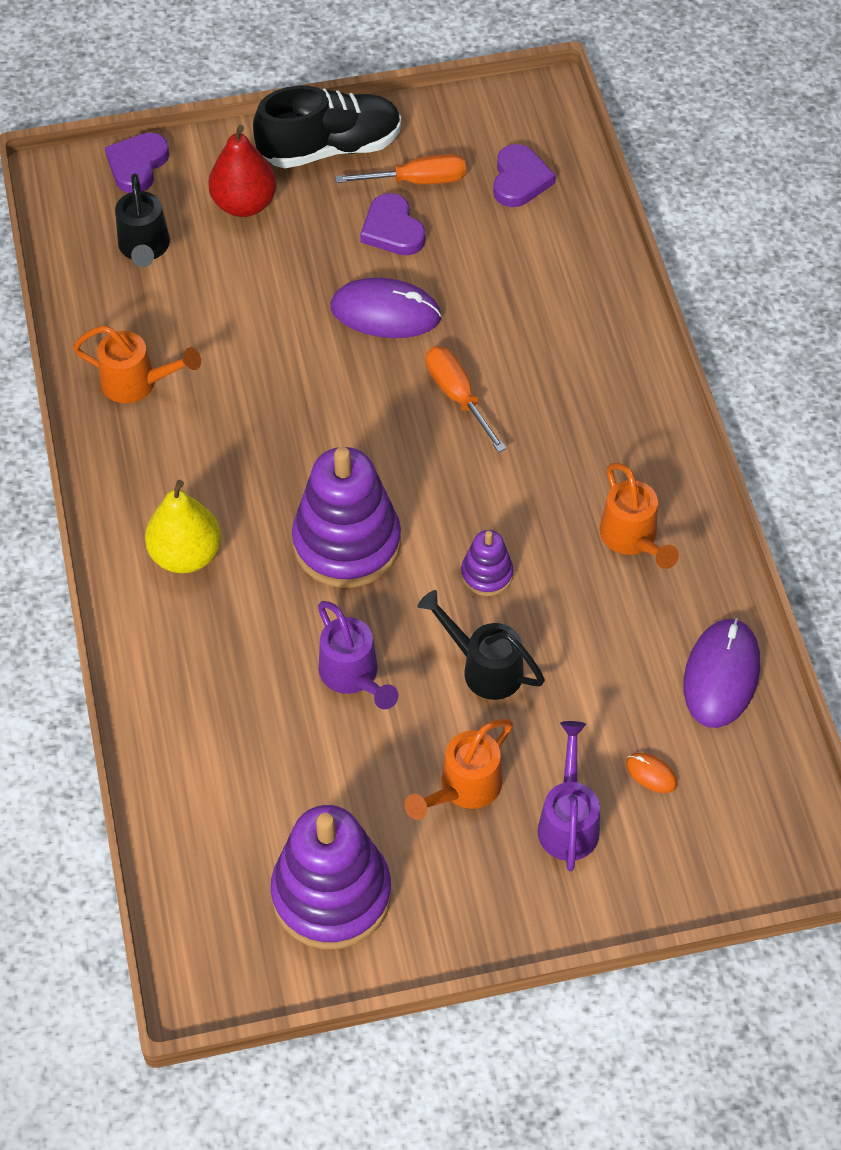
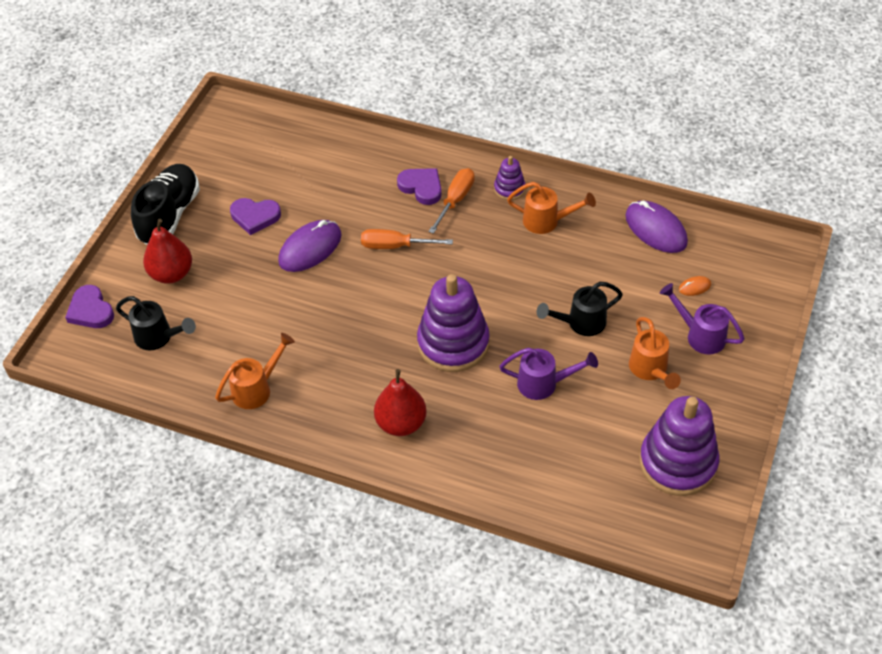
camera: 55 degrees left, 5 degrees down
(186, 555) = (401, 423): yellow pear -> red pear
(418, 181) = (231, 189): orange screwdriver -> orange screwdriver (456, 200)
(487, 574) = (522, 292): purple stacking toy -> purple stacking toy (509, 189)
(519, 180) = (272, 147): purple heart -> purple heart (421, 187)

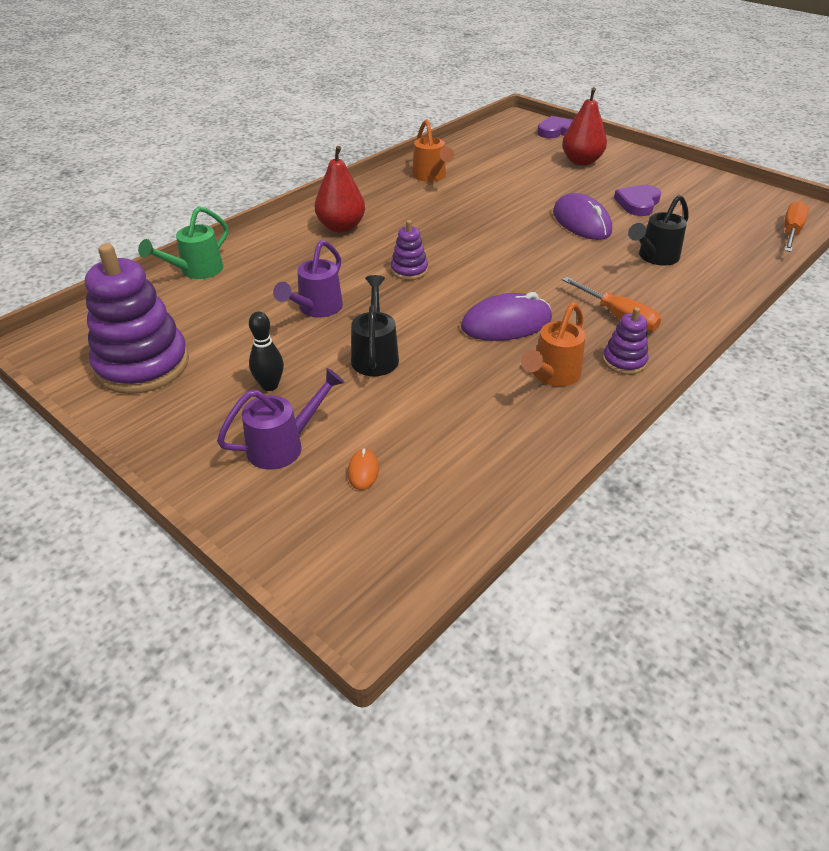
camera: 110 degrees right, 10 degrees down
(158, 337) = (512, 150): black watering can -> black watering can (654, 257)
(169, 215) = (656, 168): black shoe -> none
(394, 246) = (562, 265): orange screwdriver -> orange screwdriver (791, 232)
(421, 187) = (649, 299): purple heart -> none
(453, 343) = (409, 270): purple stacking toy -> purple stacking toy, size x0.48
(535, 503) = (196, 271): none -> green watering can
(650, 370) = (270, 385): orange watering can -> black bowling pin
(656, 229) = (490, 471): purple mouse -> purple mouse (506, 323)

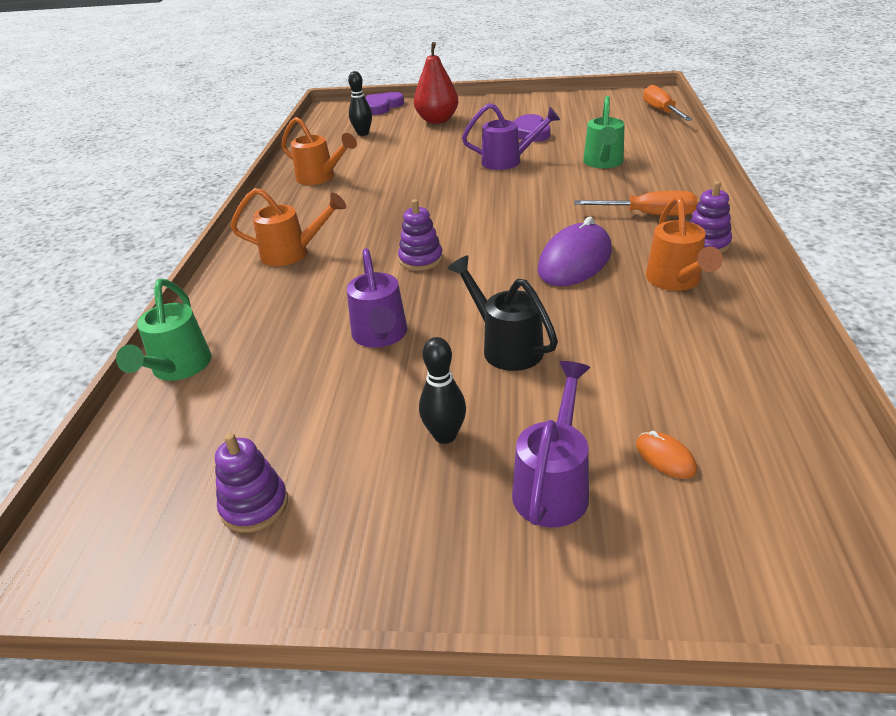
camera: 35 degrees left, 5 degrees down
(142, 365) = (254, 506): purple stacking toy -> purple stacking toy, size x0.48
(341, 227) = (293, 253): red pear -> orange watering can
(509, 151) = (363, 133): none -> black bowling pin
(581, 222) = (508, 161): purple mouse -> purple watering can
(654, 257) = (603, 163): black watering can -> green watering can

